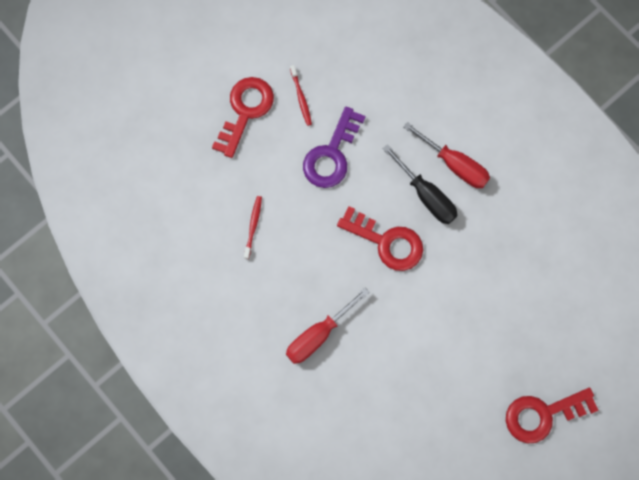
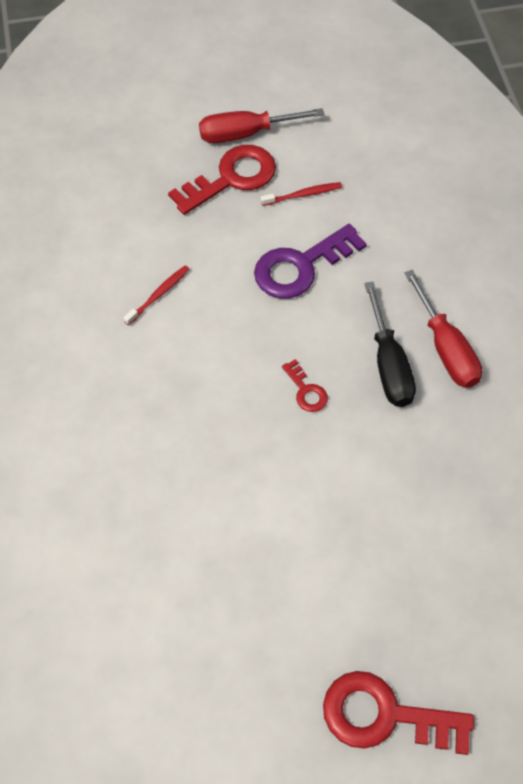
camera: 30 degrees right, 15 degrees down
(301, 98) = (303, 195): red toothbrush -> red toothbrush turned 120 degrees counterclockwise
(318, 335) = (152, 451): red screwdriver -> red screwdriver (246, 133)
(386, 242) = (306, 391): red key -> red key, size x0.49

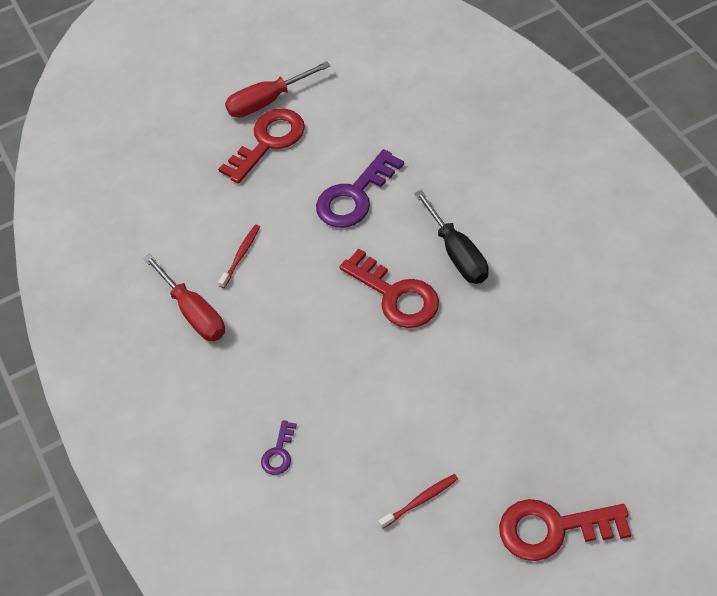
camera: 10 degrees left, 5 degrees down
(121, 527) = (279, 453): none -> purple key
(303, 195) = (335, 137): red toothbrush -> red toothbrush (421, 500)
(306, 391) = (396, 295): red key -> red key, size x2.04
(445, 348) = (500, 226): red screwdriver -> red screwdriver (194, 312)

